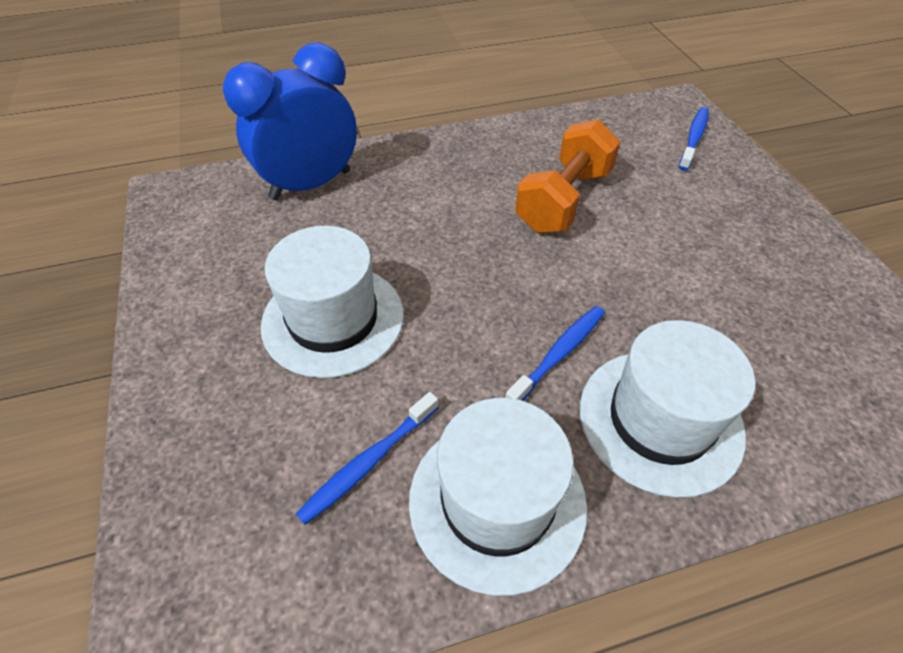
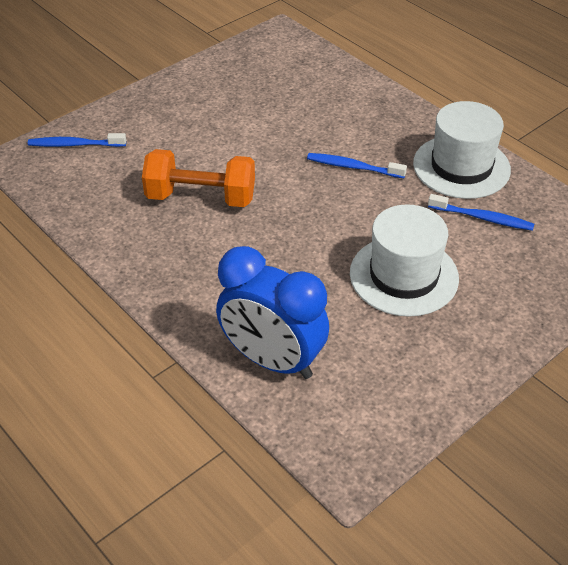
camera: 115 degrees left, 5 degrees down
(660, 420) = (369, 123): white hat -> none

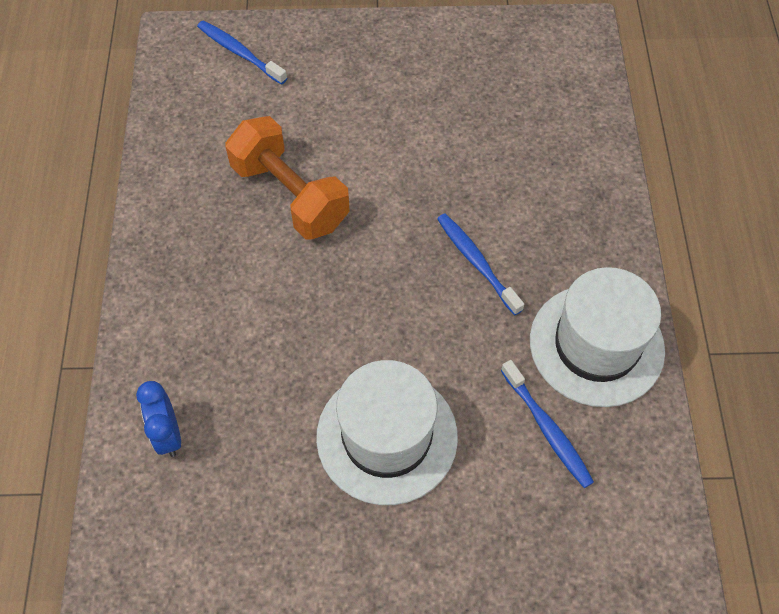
camera: 40 degrees right, 15 degrees up
(272, 360) = (168, 434): blue clock -> blue clock, size x0.47

